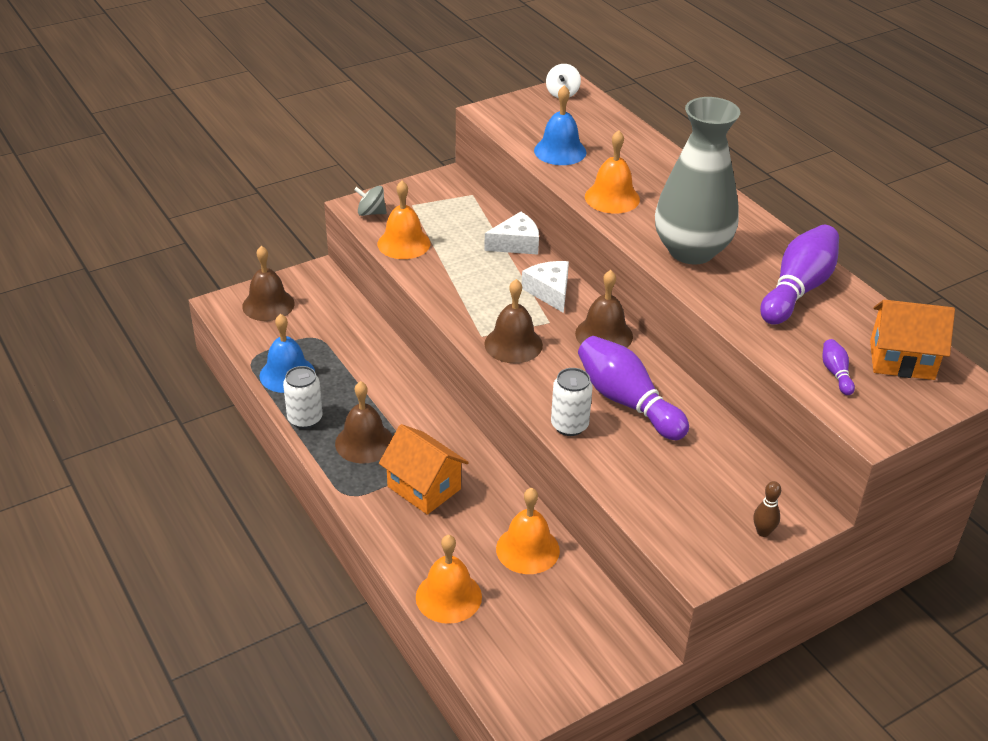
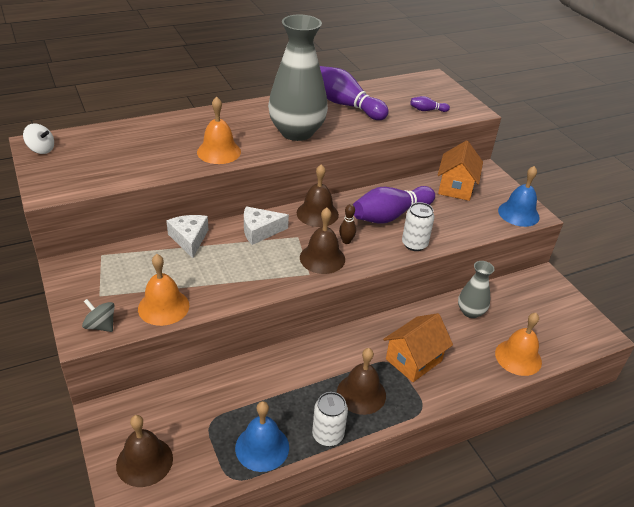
camera: 85 degrees left, 0 degrees up
(371, 213) = (100, 325): grey spinning top -> grey spinning top turned 105 degrees clockwise
(527, 549) = (470, 312): orange bell -> grey vase
(560, 151) = (138, 164): blue bell -> blue bell (518, 213)
(763, 532) = (501, 187): brown bowling pin -> brown bowling pin (346, 241)
(902, 360) = (414, 89): orange house -> orange house (456, 187)

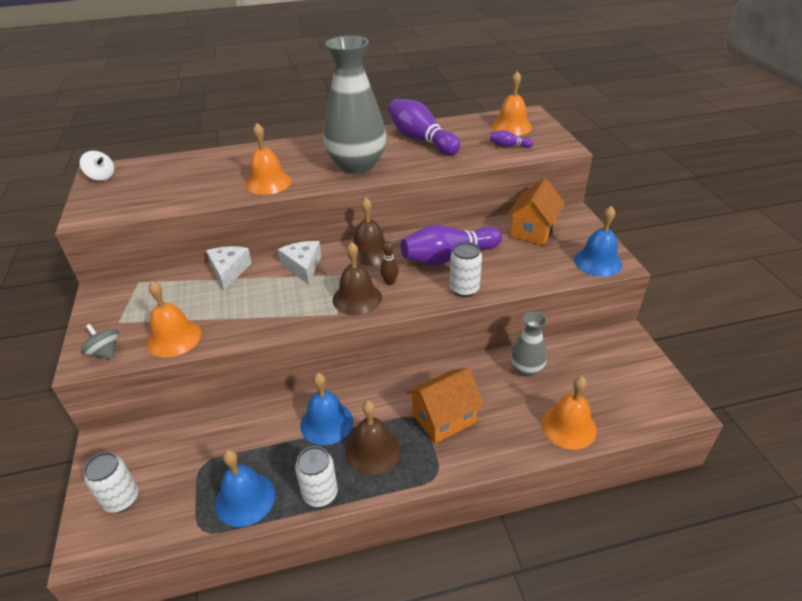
camera: 15 degrees right, 0 degrees up
(144, 461) = (121, 499): brown bell -> white can
(260, 231) = (303, 266): white cheese -> white cheese turned 75 degrees clockwise
(312, 374) = (326, 423): none -> blue bell
(423, 91) = (511, 127): none -> orange bell

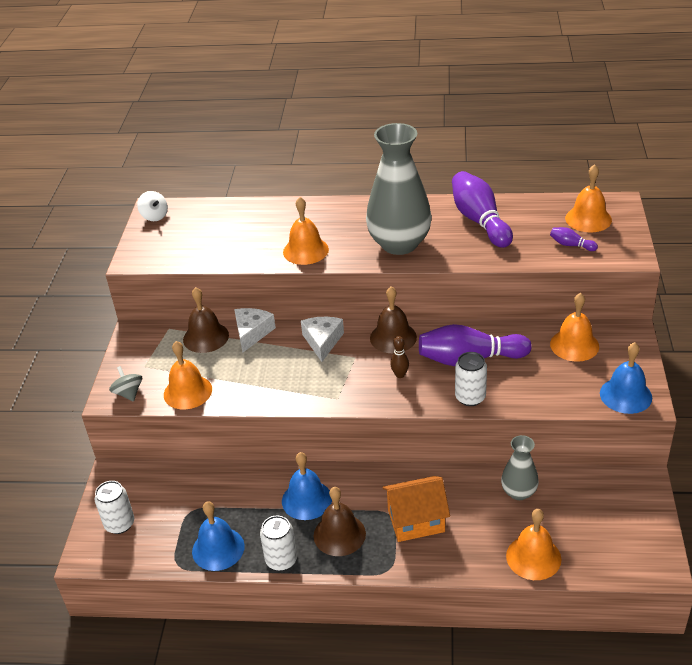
camera: 20 degrees right, 0 degrees up
(357, 298) = (362, 386): brown bell -> brown bell (206, 337)
(532, 230) = (574, 345): orange house -> orange bell

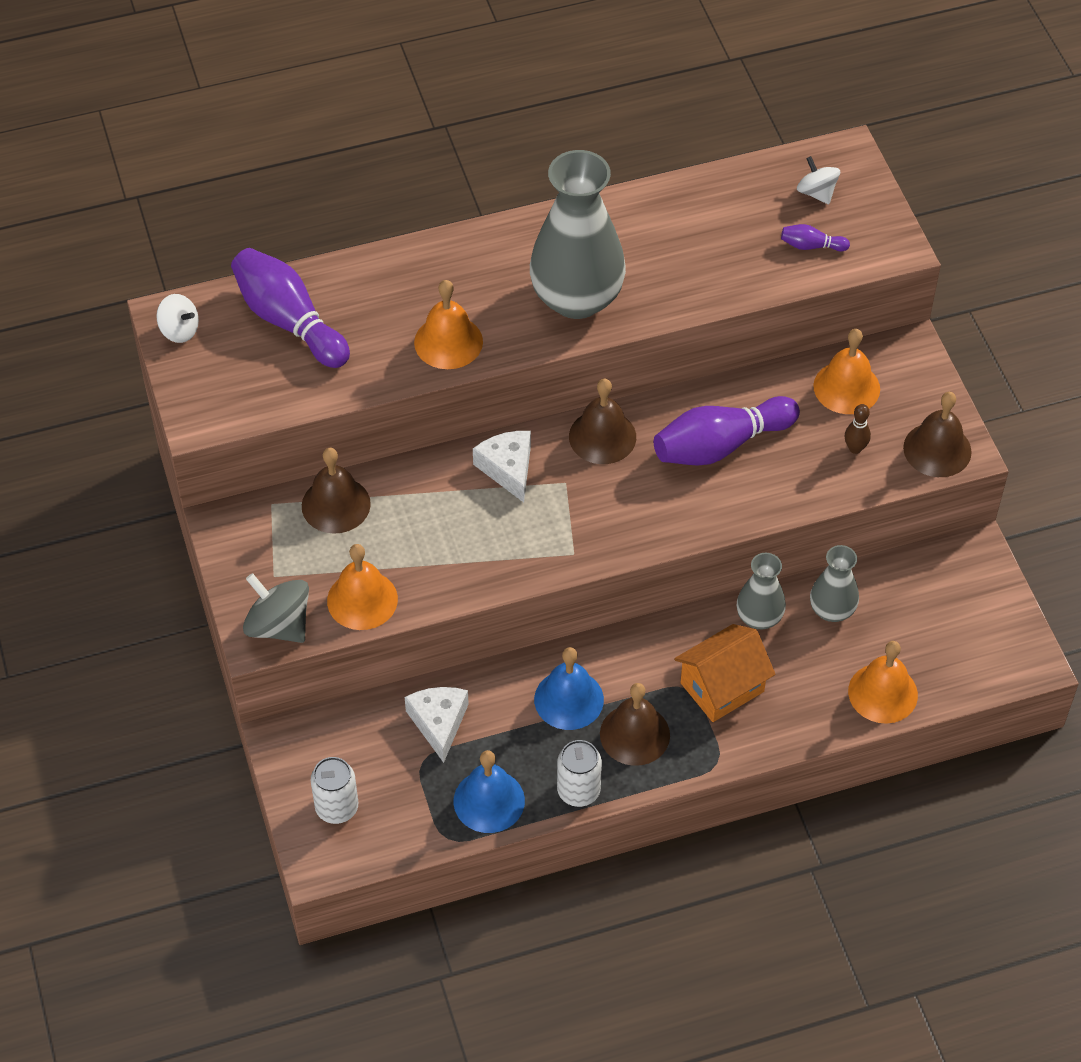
camera: 25 degrees left, 15 degrees up
(128, 393) = (279, 625): grey spinning top -> grey spinning top, size x1.57
(252, 333) = (399, 480): white cheese -> white cheese (438, 723)
(400, 375) = (639, 495): brown bowling pin -> brown bowling pin (855, 448)
(464, 483) = (759, 617): none -> grey vase
(470, 397) = (746, 505): white can -> none
(480, 221) = (670, 230): purple bowling pin -> purple bowling pin (289, 321)
(588, 219) = (816, 192): orange bell -> white spinning top
(625, 395) = (937, 449): blue bell -> brown bell

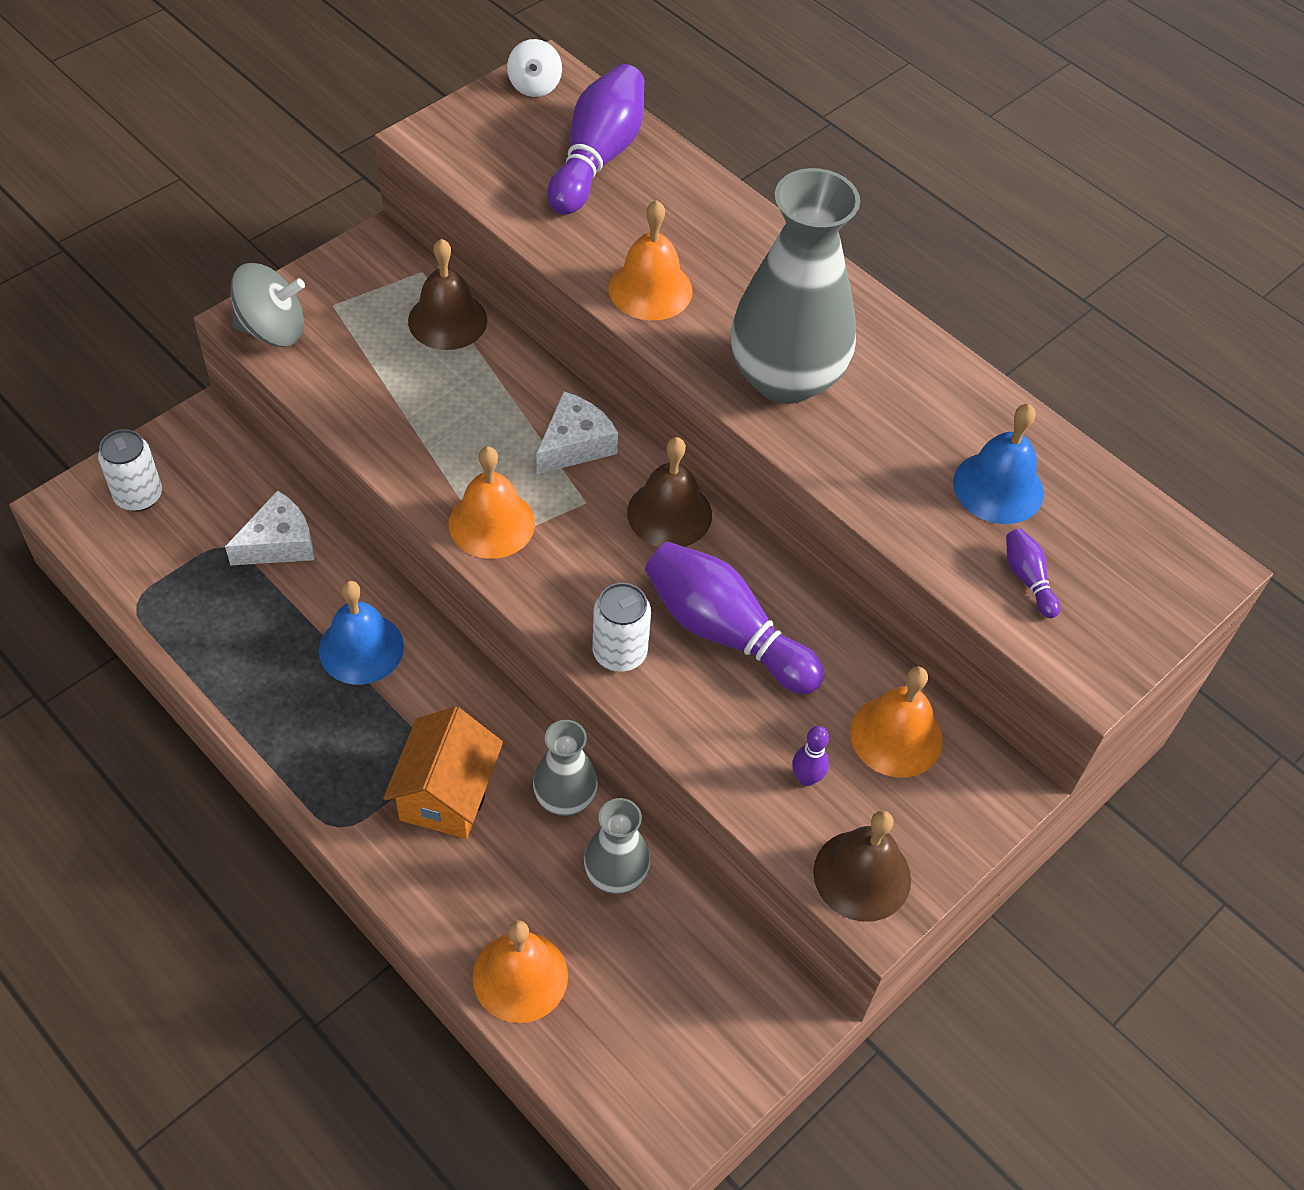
camera: 60 degrees right, 0 degrees up
(279, 625) = (272, 330): grey spinning top -> grey spinning top turned 75 degrees clockwise
(362, 600) = (336, 383): orange bell -> orange bell (491, 523)
(489, 801) = (197, 623): blue bell -> blue bell (998, 487)
(578, 791) = (243, 701): white can -> white can (619, 653)
(634, 734) = (342, 728): brown bell -> none
(722, 687) = (446, 794): orange house -> orange house turned 75 degrees clockwise
(816, 192) = (1118, 556): white spinning top -> none
(855, 448) = (806, 778): brown bowling pin -> purple bowling pin

